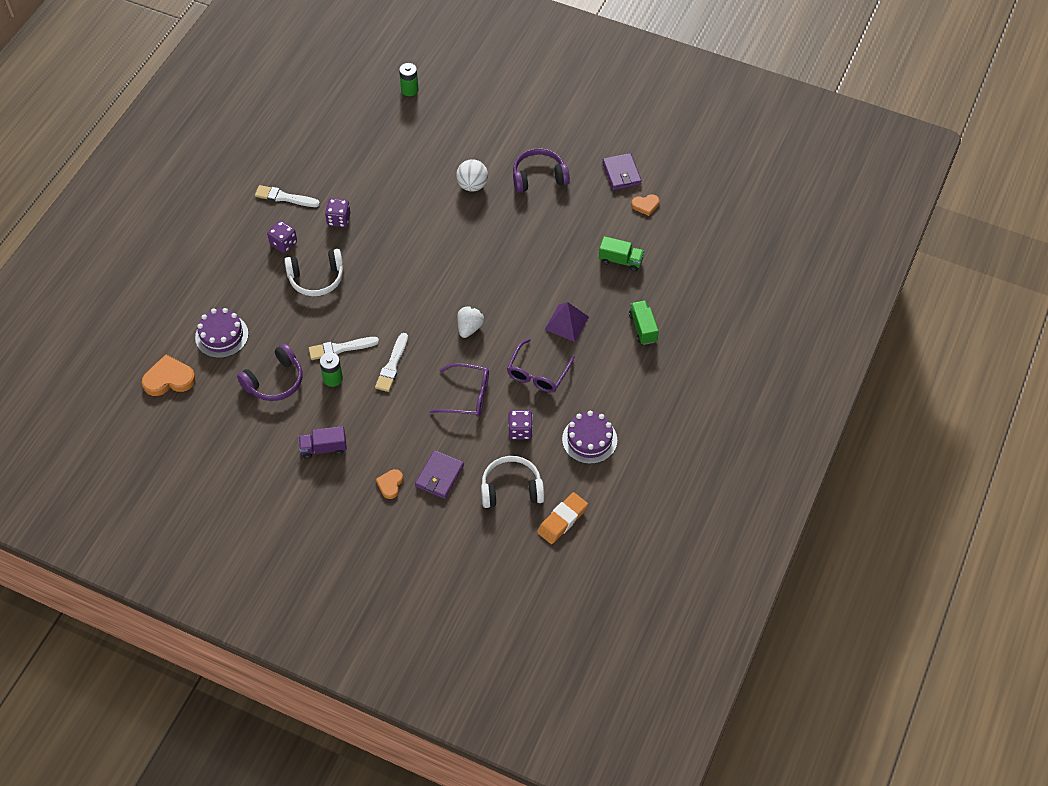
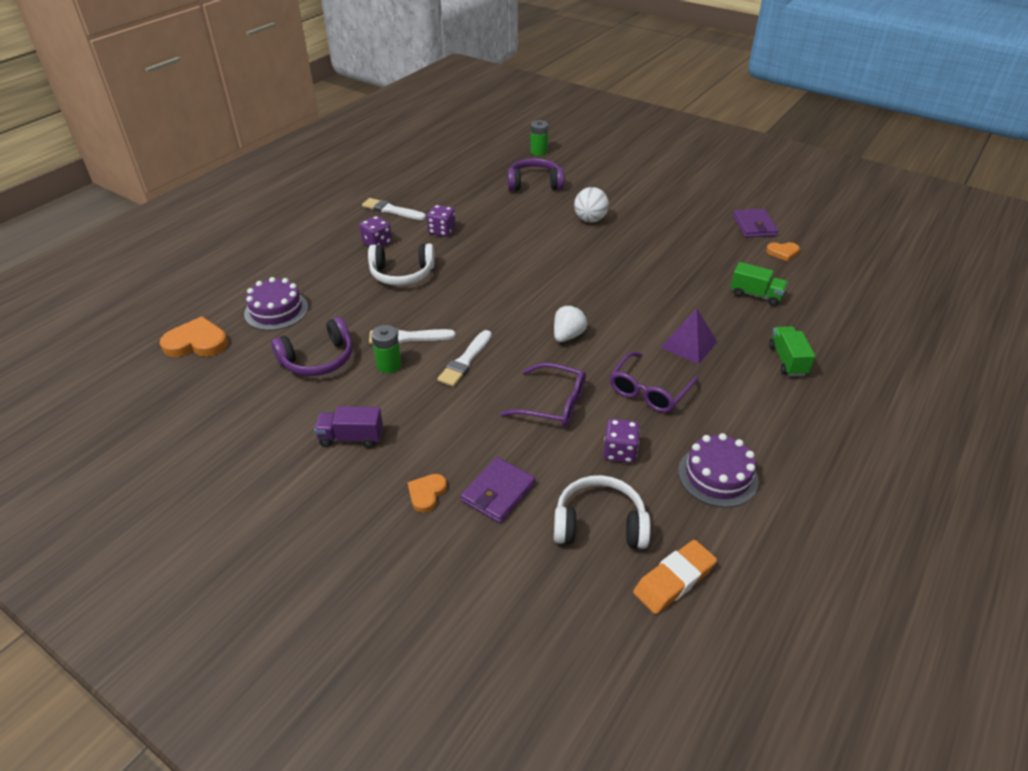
camera: 10 degrees right, 15 degrees down
(539, 177) = (662, 220): purple headphones -> purple headphones (534, 183)

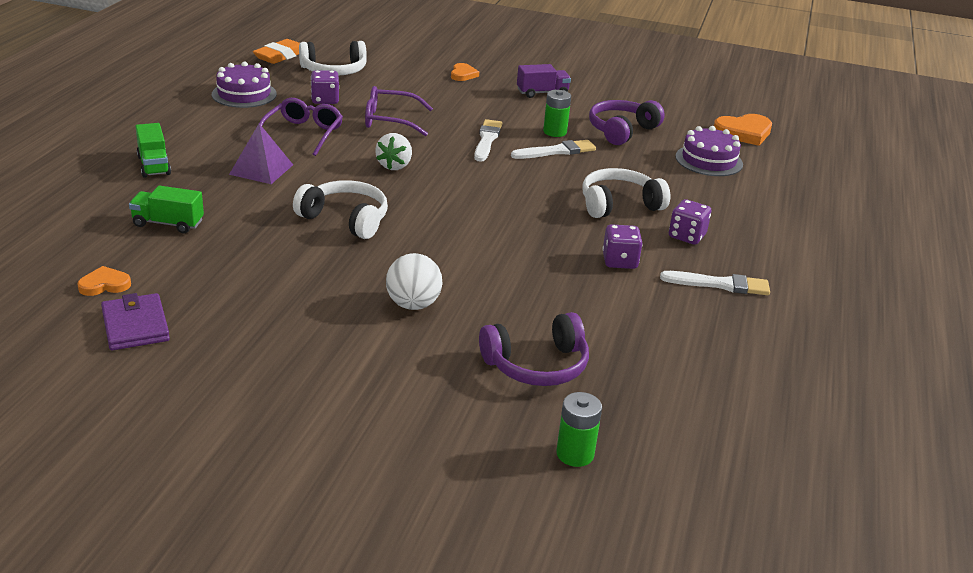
camera: 160 degrees right, 10 degrees down
(498, 492) = (412, 78): purple wallet -> none
(621, 284) = (345, 219): none -> white headphones

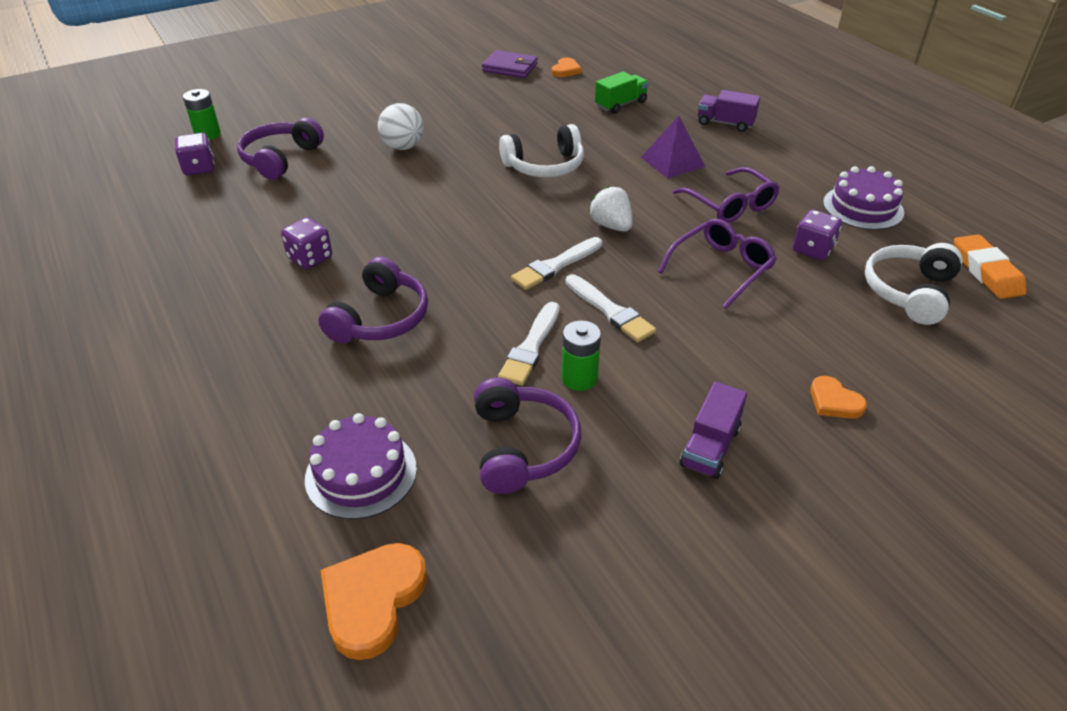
camera: 135 degrees right, 10 degrees up
(154, 165) = (725, 123): green truck -> purple truck
(619, 204) = (380, 318): white headphones -> purple headphones
(687, 236) = (278, 324): purple dice -> purple dice (199, 168)
(720, 284) = (203, 289): white brush -> white brush (555, 265)

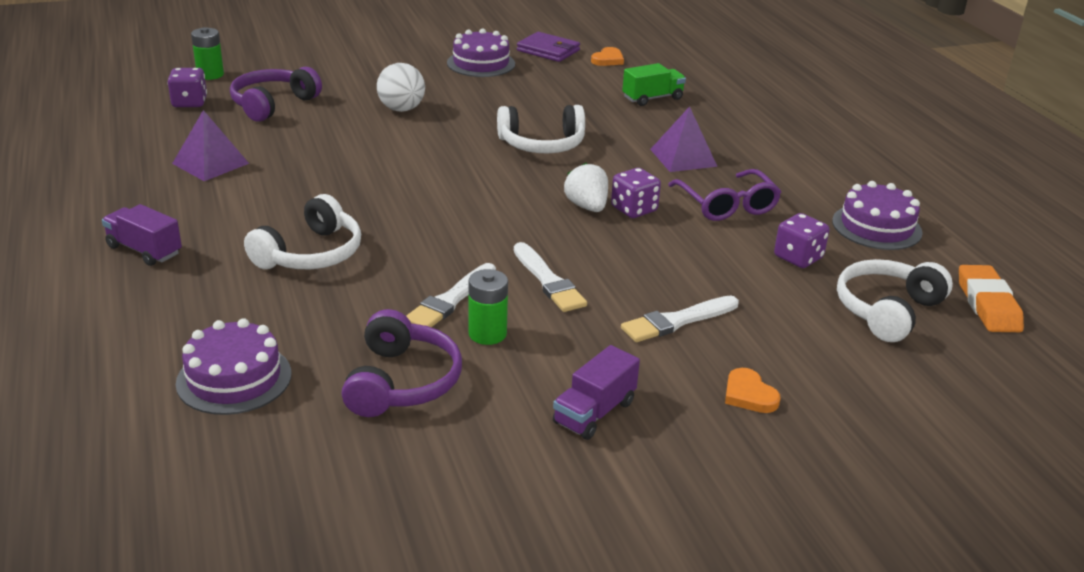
camera: 10 degrees right, 10 degrees down
(245, 232) = (210, 163): none -> purple pyramid
(310, 258) = (264, 193): purple dice -> purple dice (634, 209)
(373, 600) = (200, 480): orange heart -> none
(380, 318) = (311, 254): purple headphones -> white headphones
(455, 89) = (481, 63): none -> purple cake
(555, 265) = (510, 234): white brush -> white brush (677, 321)
(721, 269) = (686, 261): purple glasses -> none
(725, 123) = (760, 129): purple truck -> purple truck (144, 250)

